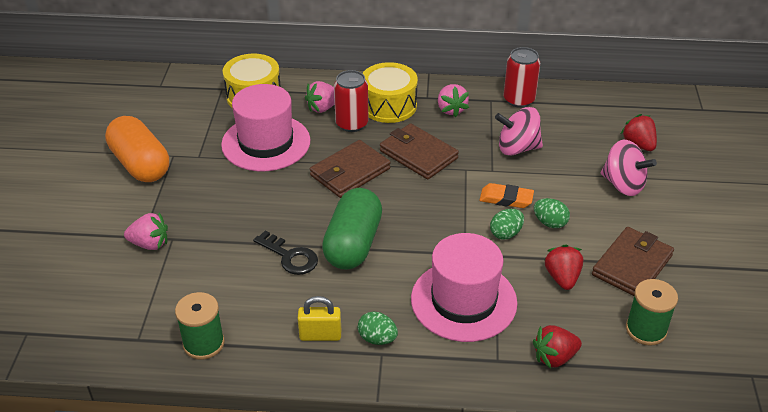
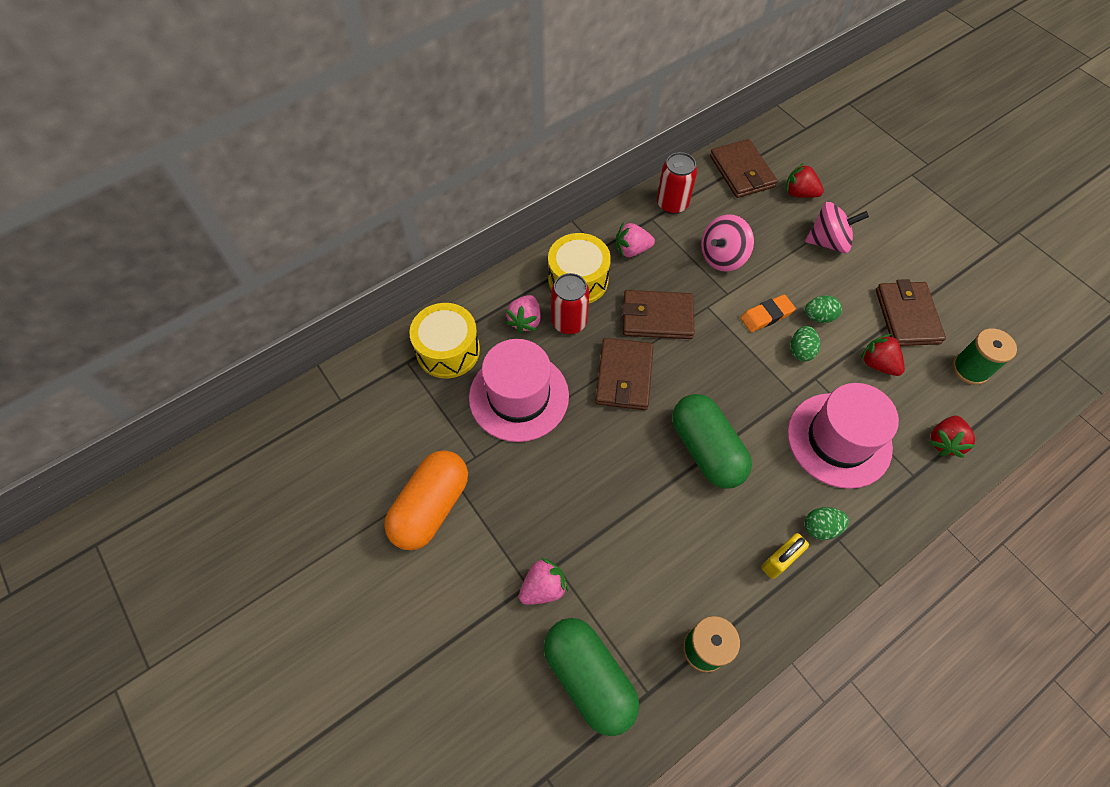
camera: 40 degrees left, 20 degrees up
(115, 305) = (589, 678): none -> green capsule
(140, 164) = (431, 507): orange capsule -> orange capsule turned 75 degrees counterclockwise
(290, 257) = (673, 503): black key -> none
(451, 109) = (632, 250): pink strawberry -> pink strawberry turned 135 degrees clockwise
(604, 108) = (742, 172): none -> brown wallet

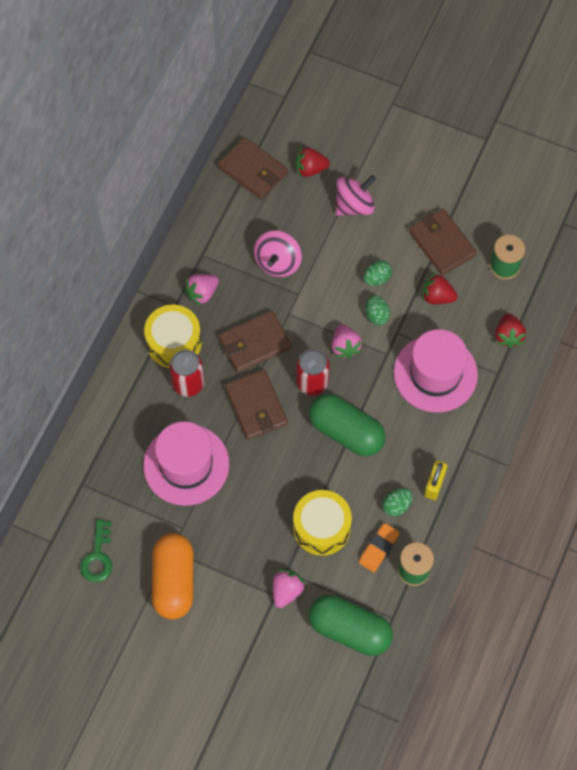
camera: 30 degrees left, 5 degrees up
(374, 439) = (98, 556): none -> green key
(448, 350) = (108, 457): yellow drum -> yellow drum (321, 528)
(525, 321) = (153, 401): pink strawberry -> pink strawberry (345, 346)
(672, 204) = (211, 232): red can -> red can (312, 382)
(766, 316) = (337, 298): orange eraser -> orange eraser (378, 548)
(820, 527) = (451, 446): green egg -> green egg (396, 505)

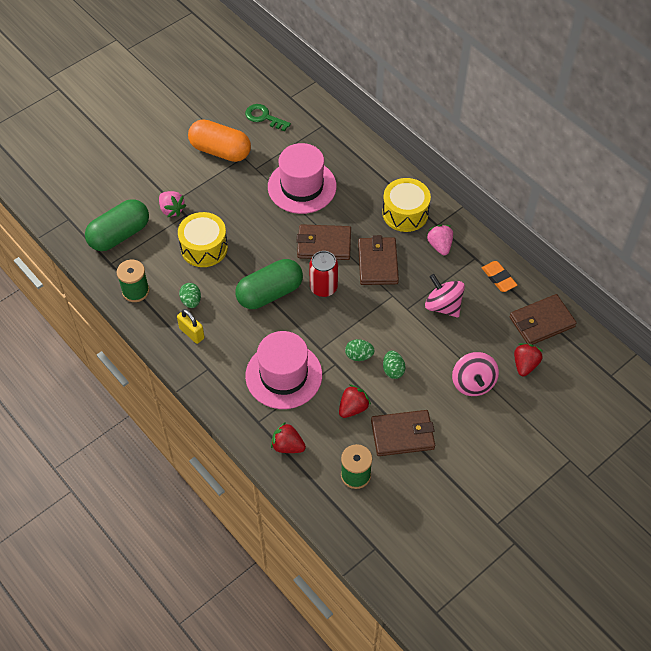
camera: 115 degrees right, 10 degrees down
(188, 383) = (366, 210): red can -> none
(345, 346) = (342, 322): pink strawberry -> none
(378, 548) = (166, 276): orange eraser -> orange eraser (498, 278)

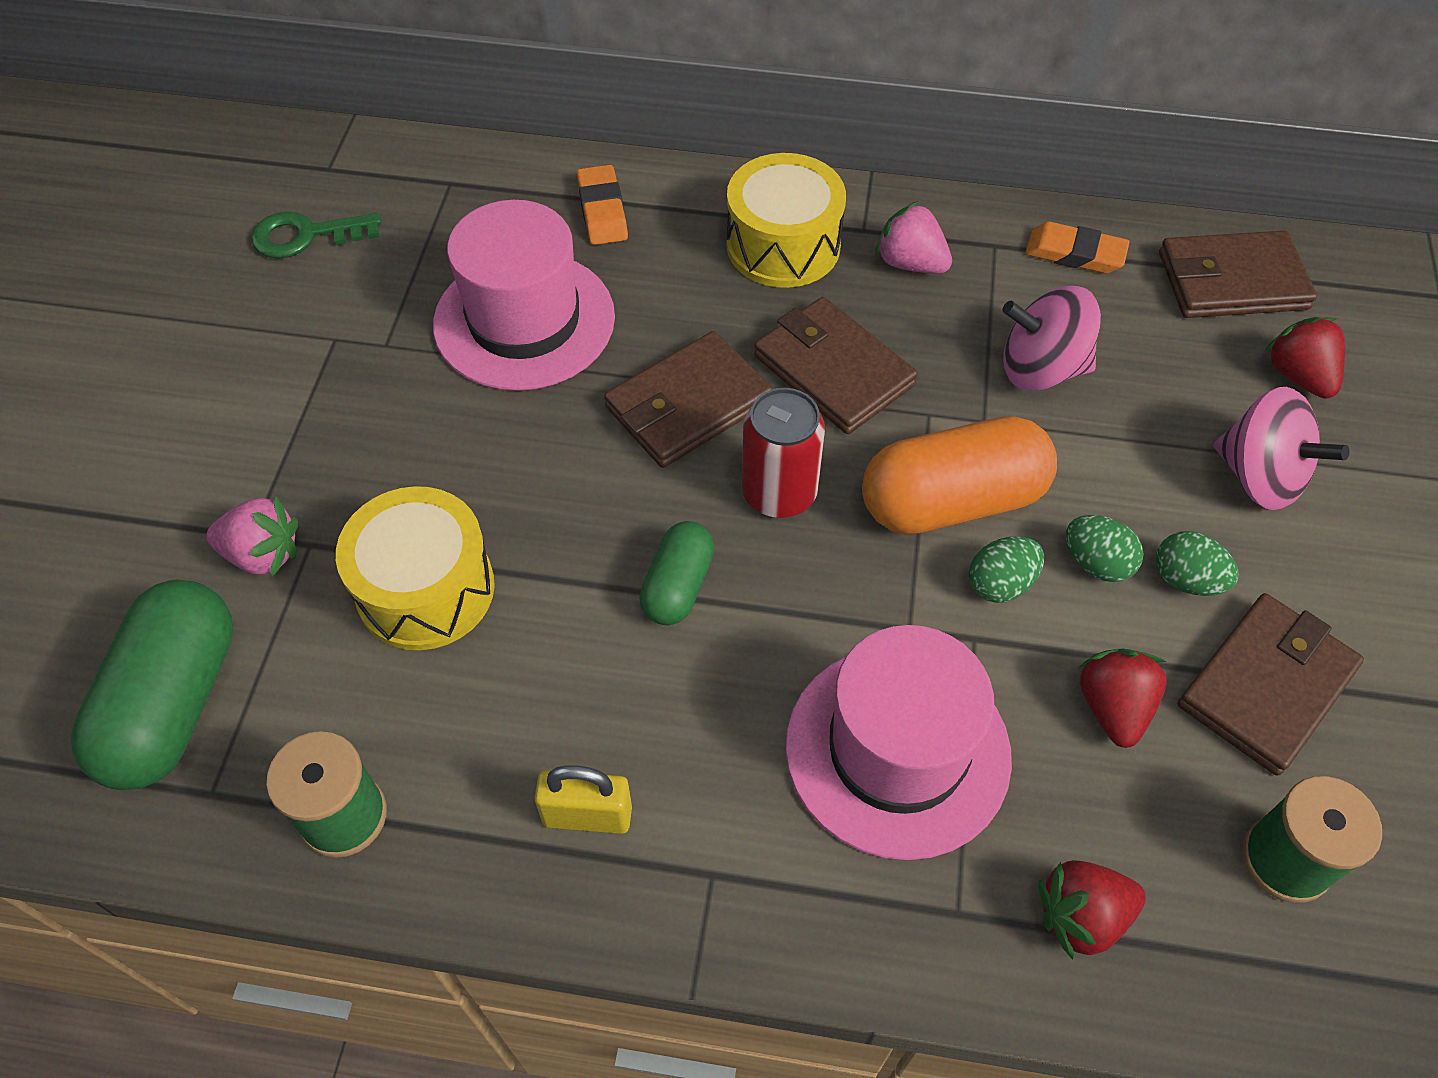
camera: 40 degrees left, 0 degrees up
(191, 301) = (512, 737): green egg -> green egg (1186, 580)
(220, 151) = (267, 356): orange capsule -> orange capsule (952, 501)
(270, 293) = (678, 586): green capsule -> green capsule, size x0.56
(360, 165) = (602, 210): none -> orange eraser
(541, 322) = (1231, 281): brown wallet -> brown wallet turned 60 degrees clockwise

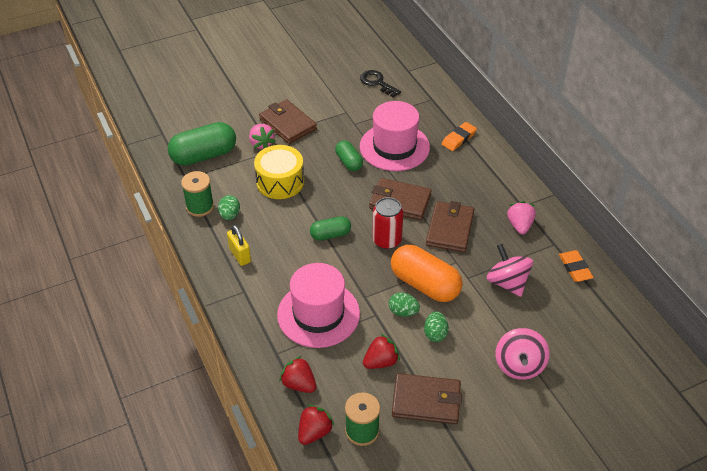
camera: 55 degrees right, 10 degrees down
(306, 236) = (377, 83): green key -> black key
(491, 423) = (349, 162): none -> green capsule
(783, 245) = (492, 189): yellow drum -> none
(1186, 580) = (451, 361): green egg -> green egg (229, 215)
(1231, 281) = (612, 320): brown wallet -> brown wallet (287, 124)
(1298, 376) = (583, 359): red strawberry -> red strawberry (314, 432)

